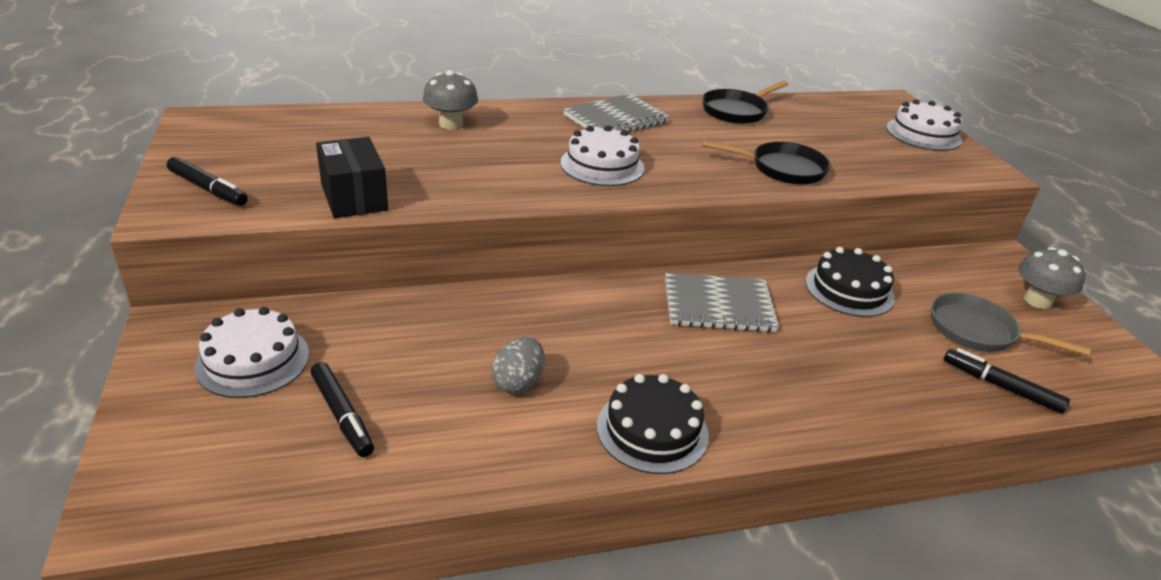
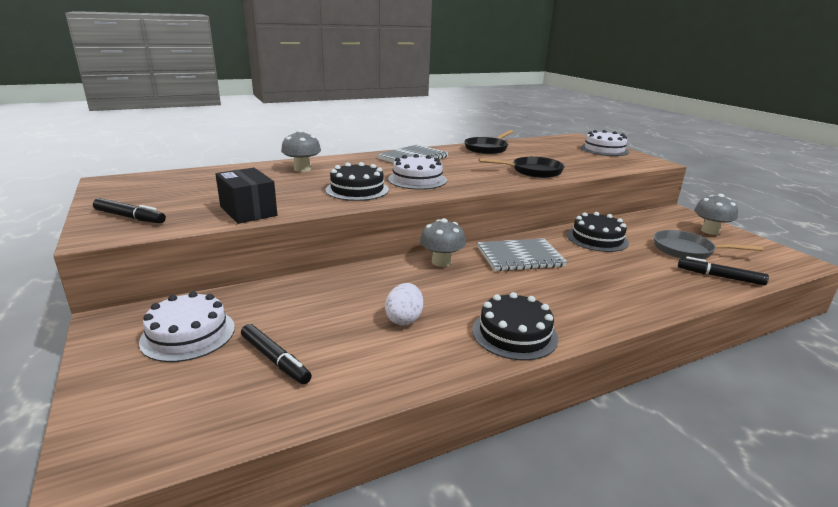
camera: 10 degrees left, 10 degrees down
(510, 175) = (357, 190): none -> black cake
(518, 383) = (404, 319): grey egg -> white egg
(604, 297) = (441, 262): none -> grey mushroom

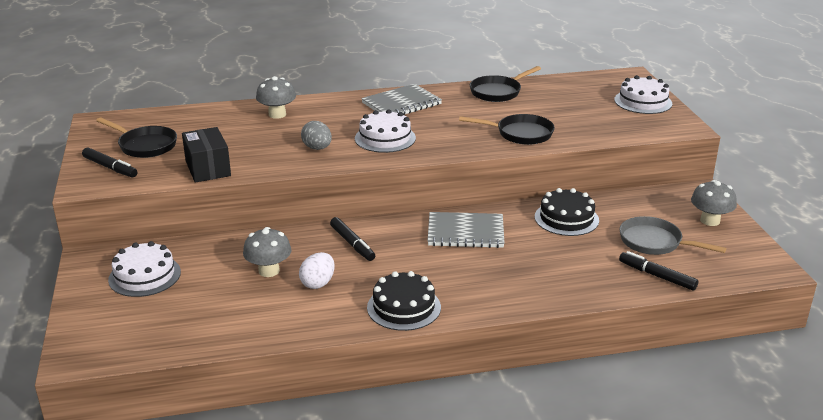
camera: 15 degrees right, 5 degrees up
(169, 197) = (145, 145): none -> black pan
(275, 360) = (203, 304): black marker -> black marker (352, 244)
(357, 190) = (317, 148): black cake -> grey egg
(441, 262) = (384, 230): grey mushroom -> grey mushroom (269, 271)

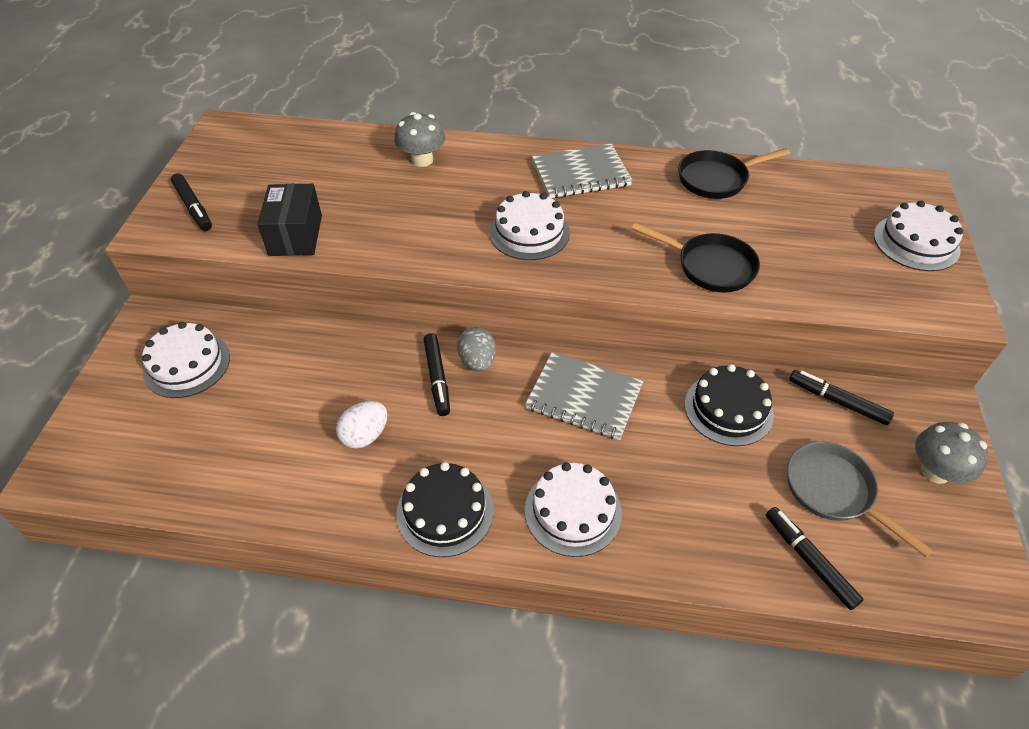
camera: 20 degrees right, 20 degrees up
(145, 145) = (250, 179): black pan -> none
(269, 271) = (321, 397): grey mushroom -> none
(317, 148) = (438, 231): grey egg -> grey egg (477, 362)
(493, 288) = (573, 511): none -> white cake
(633, 201) = (837, 401): none -> black marker

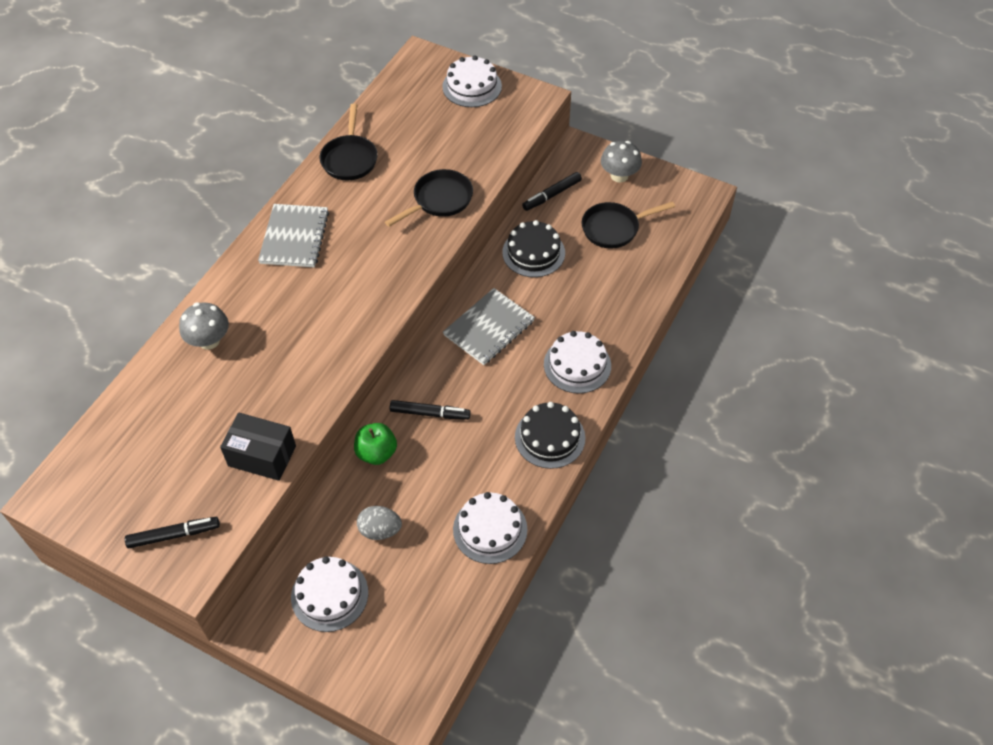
camera: 70 degrees left, 5 degrees up
(365, 435) = (464, 473): white egg -> none
(369, 348) = (376, 453): none -> green apple
(477, 362) = (425, 383): grey egg -> grey egg (380, 530)
(529, 232) = (347, 292): white cake -> white cake (490, 529)
(809, 560) = (653, 261): black marker -> none
(833, 491) = (614, 228): grey pan -> black pan

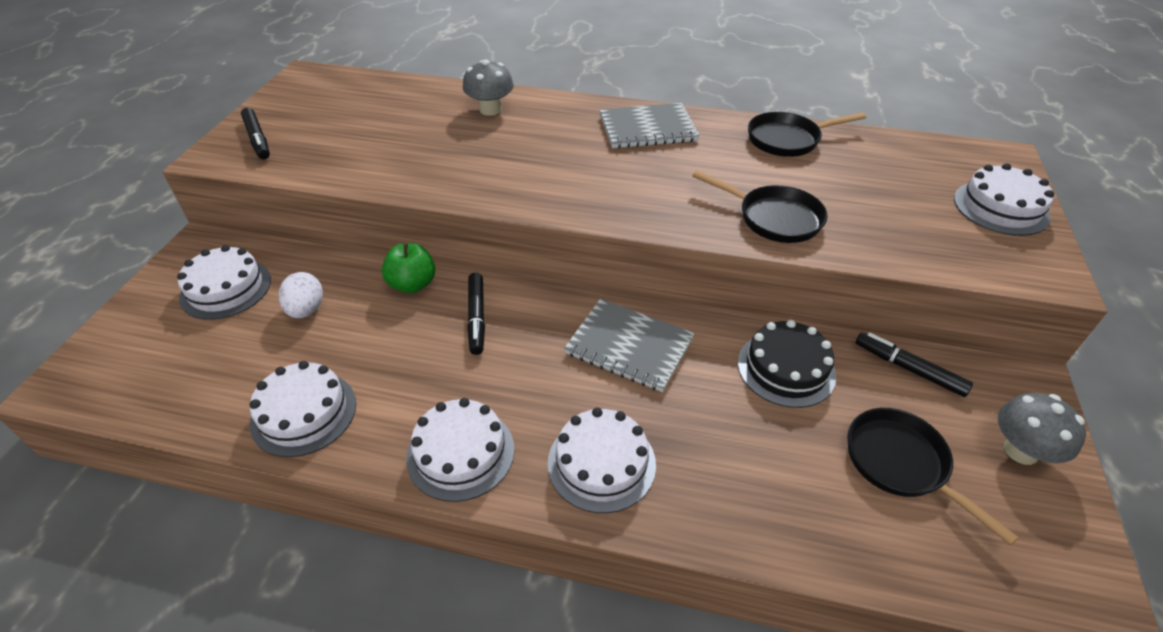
camera: 75 degrees right, 10 degrees down
(262, 456) = (351, 168): black box -> none
(380, 530) = (306, 310): grey egg -> white egg
(550, 437) = (460, 453): black cake -> white cake

